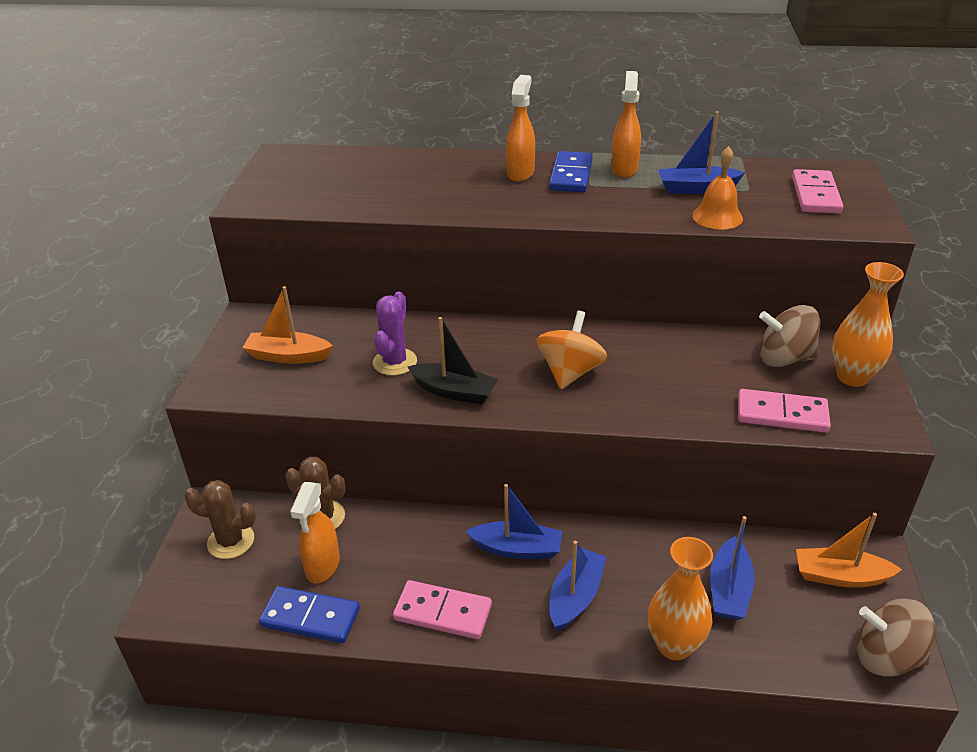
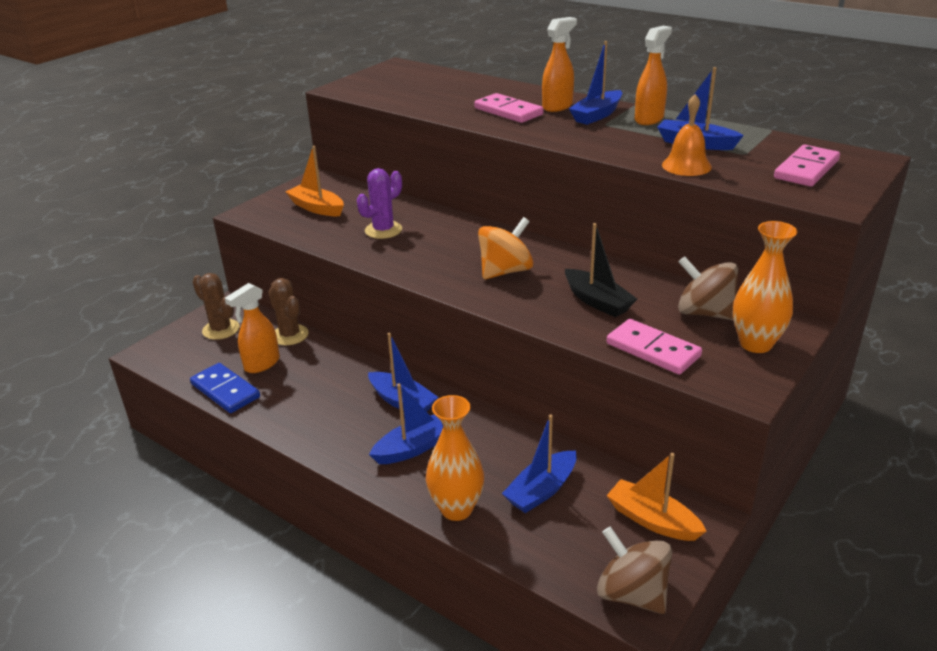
camera: 30 degrees right, 5 degrees down
(443, 612) = (311, 421): pink domino -> pink domino (508, 111)
(454, 392) = (404, 259): black boat -> black boat (597, 301)
(570, 175) = (597, 115): blue domino -> blue boat

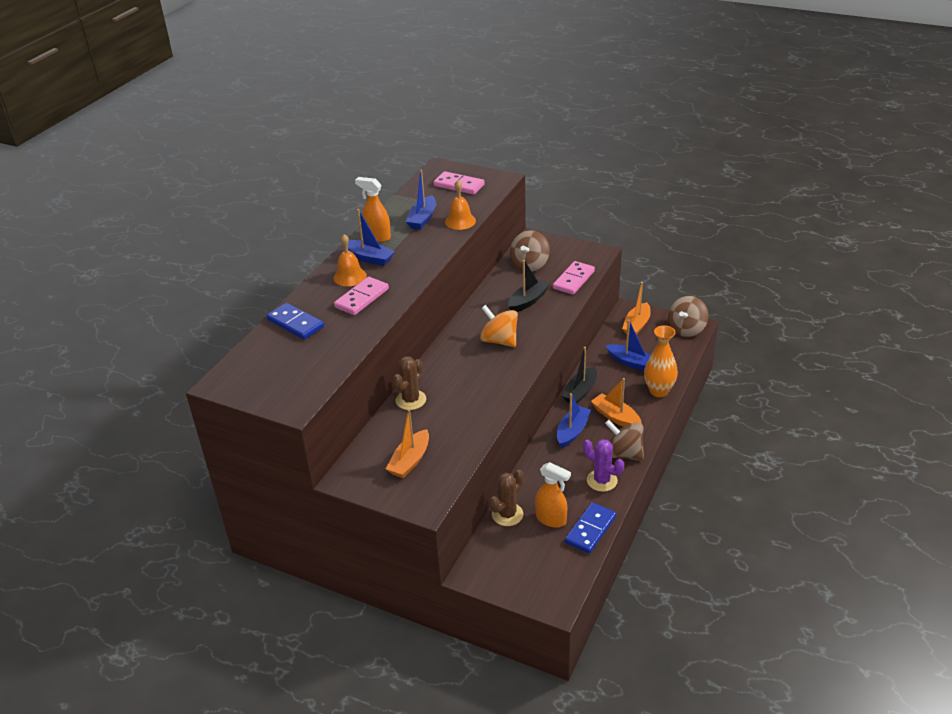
camera: 100 degrees left, 5 degrees up
(221, 329) = (509, 564): brown cactus -> brown cactus (411, 400)
(335, 441) = (624, 454): none -> brown spinning top
(383, 230) = (447, 410): purple cactus -> purple cactus (602, 480)
(414, 447) = (616, 417): blue boat -> orange boat
(475, 86) = (295, 323): none -> blue domino
(484, 421) = (580, 392): none -> black boat
(557, 106) = (350, 276): orange spray bottle -> orange bell
(755, 344) = (556, 249): orange vase -> none

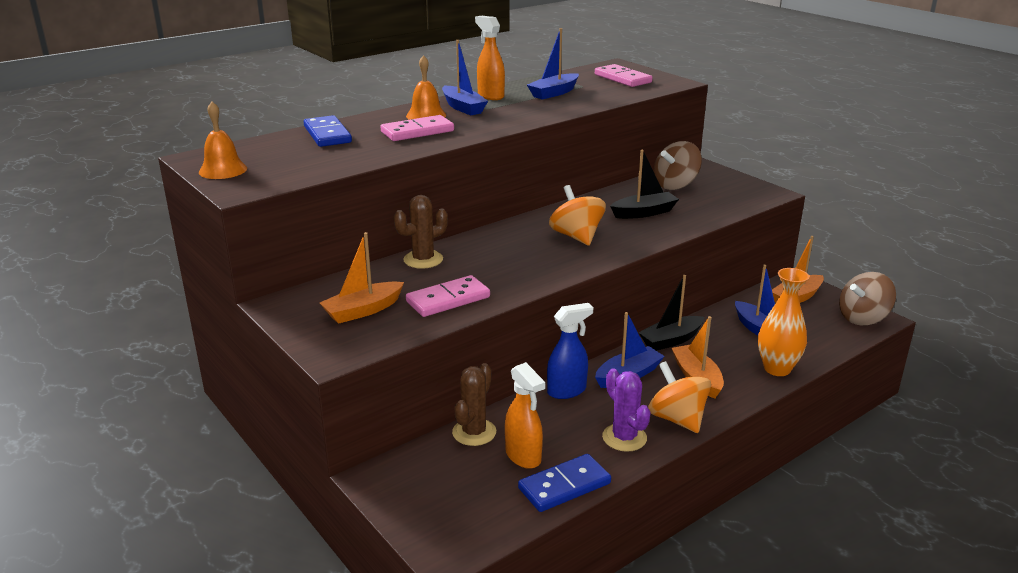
camera: 25 degrees right, 10 degrees down
(460, 221) = (593, 101): orange bell -> orange bell (223, 170)
(507, 514) = (474, 432): brown cactus -> brown cactus turned 45 degrees counterclockwise
(542, 459) = (567, 391): none -> blue spray bottle
(573, 280) = (717, 208): pink domino -> pink domino (448, 300)
(624, 454) = (677, 419): brown spinning top -> orange spinning top

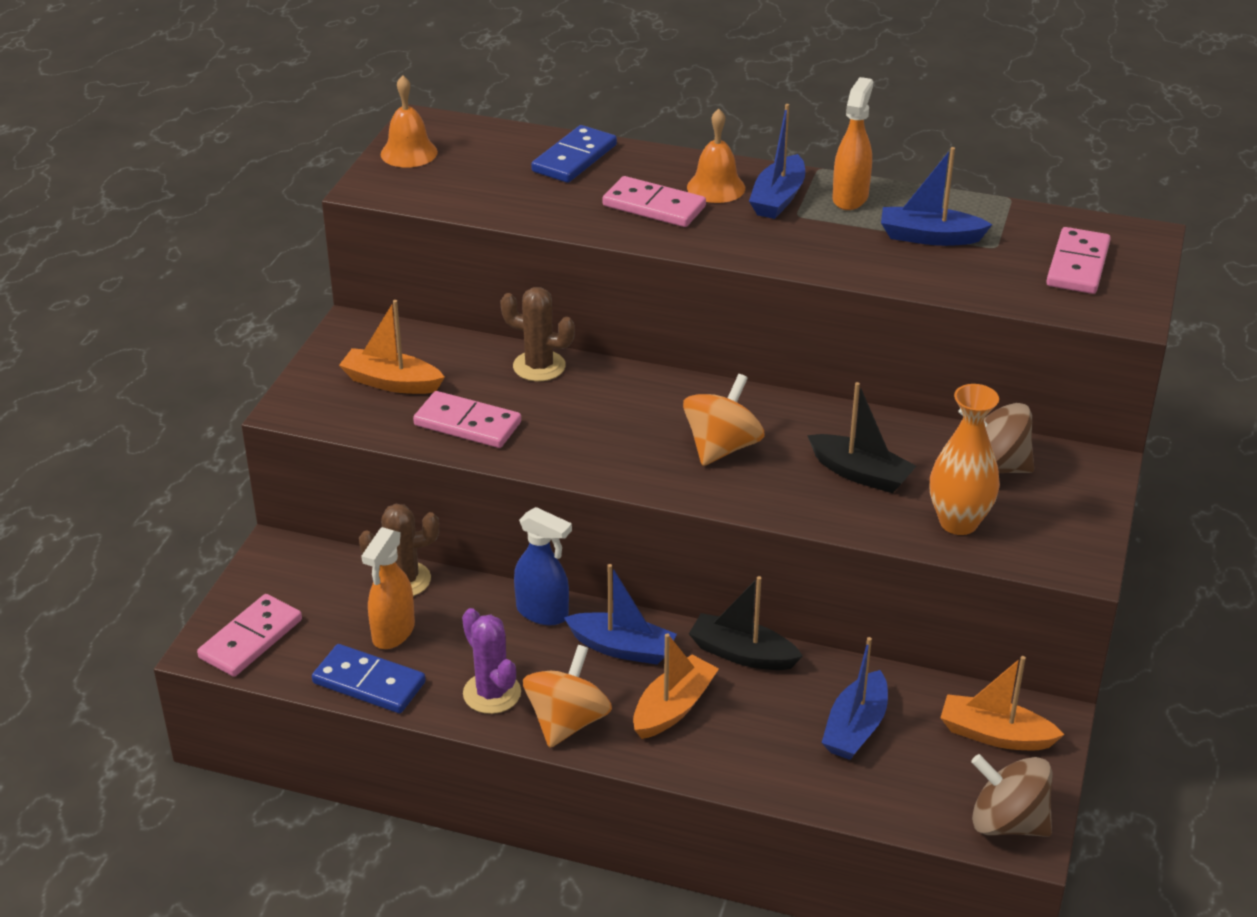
camera: 55 degrees right, 10 degrees up
(459, 526) = (251, 639): none -> pink domino
(624, 438) = (492, 693): purple cactus -> purple cactus turned 60 degrees counterclockwise
(777, 369) = (768, 773): orange vase -> orange vase (958, 522)

